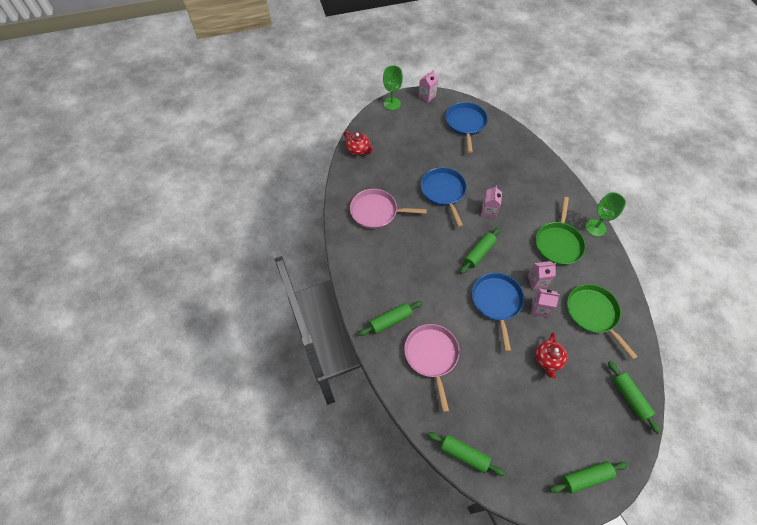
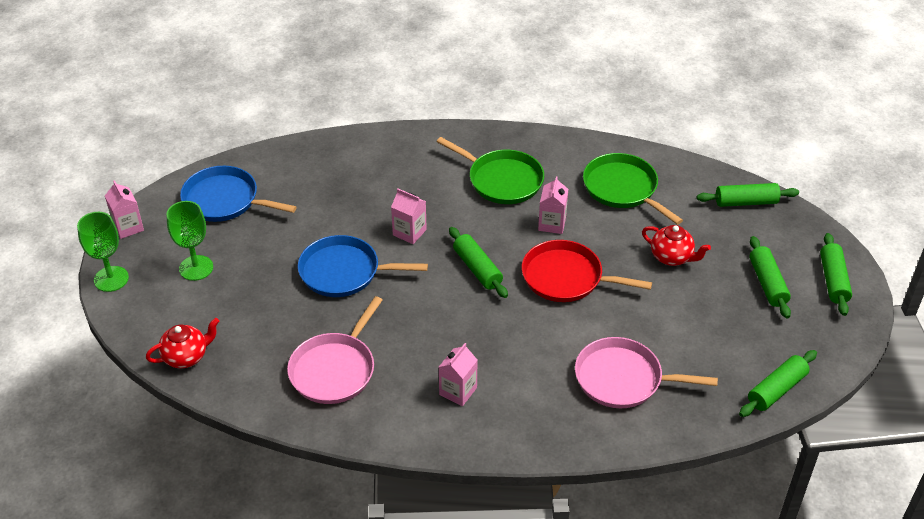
camera: 70 degrees left, 15 degrees down
(390, 320) = (547, 411): green rolling pin -> green rolling pin (767, 283)
(497, 302) = (566, 277): blue pan -> red pan
(539, 308) = (594, 237): pink carton -> pink carton (458, 391)
(593, 314) = (623, 189): green pan -> green pan turned 60 degrees clockwise
(595, 228) = (496, 135): green goblet -> green goblet (196, 268)

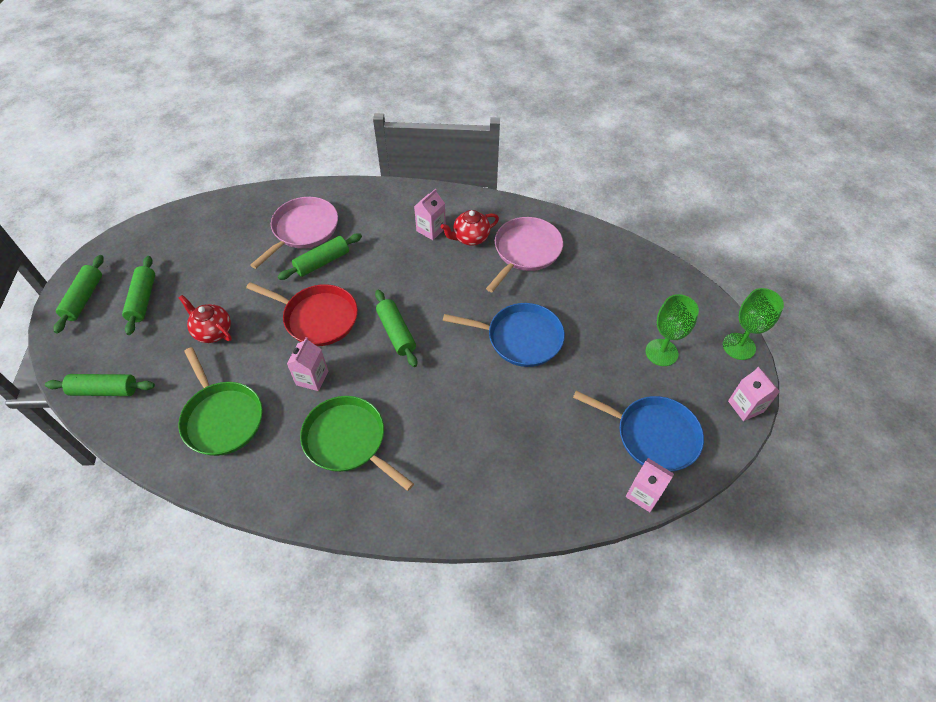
camera: 175 degrees left, 10 degrees up
(186, 357) = (647, 269): red teapot -> red teapot (470, 238)
(409, 232) = (456, 378): pink carton -> pink carton (644, 494)
(623, 379) = (303, 230): pink pan -> pink pan turned 75 degrees counterclockwise
(776, 390) = (193, 215): green rolling pin -> green rolling pin (322, 262)

